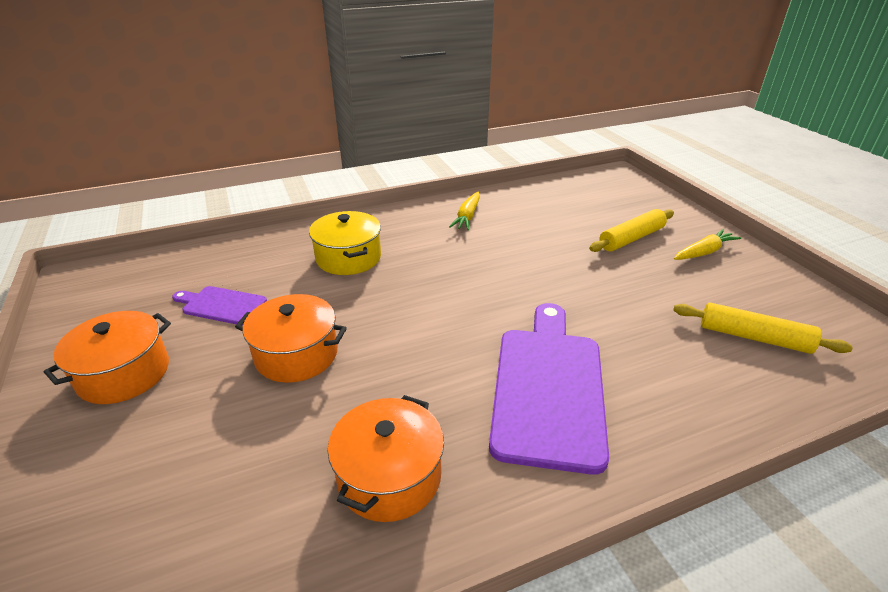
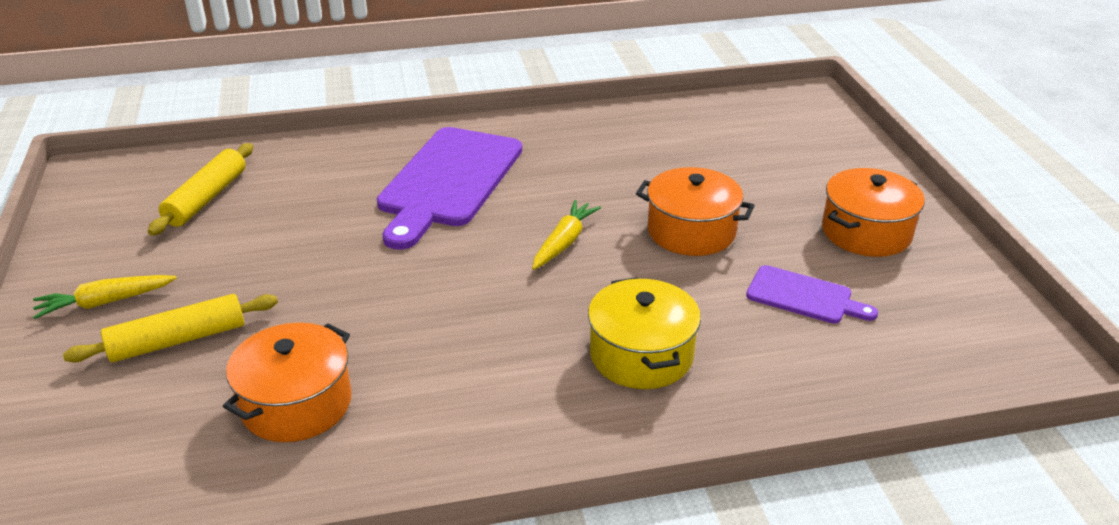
camera: 170 degrees left, 0 degrees up
(389, 476) = (601, 146): orange pot -> orange pot (296, 404)
(467, 216) = (415, 428): yellow carrot -> yellow carrot (564, 242)
(753, 337) = (206, 198): yellow rolling pin -> yellow rolling pin turned 75 degrees clockwise

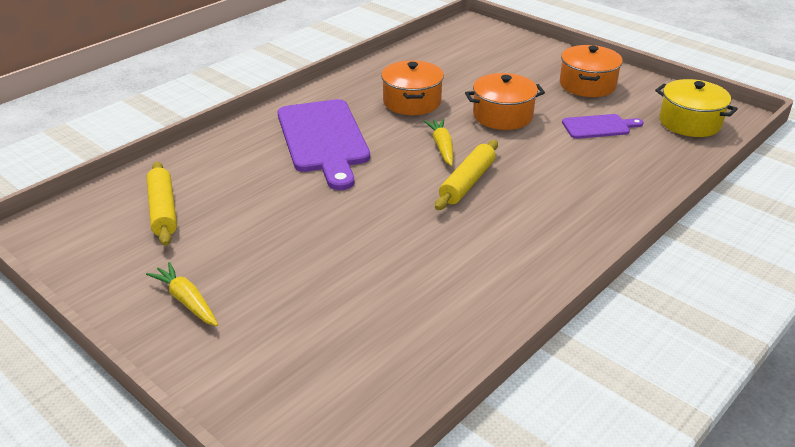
camera: 35 degrees left, 0 degrees up
(105, 302) = (187, 301): yellow carrot -> yellow carrot turned 105 degrees clockwise
(178, 340) = (277, 298): yellow rolling pin -> yellow rolling pin (467, 182)
(296, 404) = (409, 295): orange pot -> orange pot (412, 102)
(641, 355) = (560, 186): yellow pot -> yellow pot (690, 122)

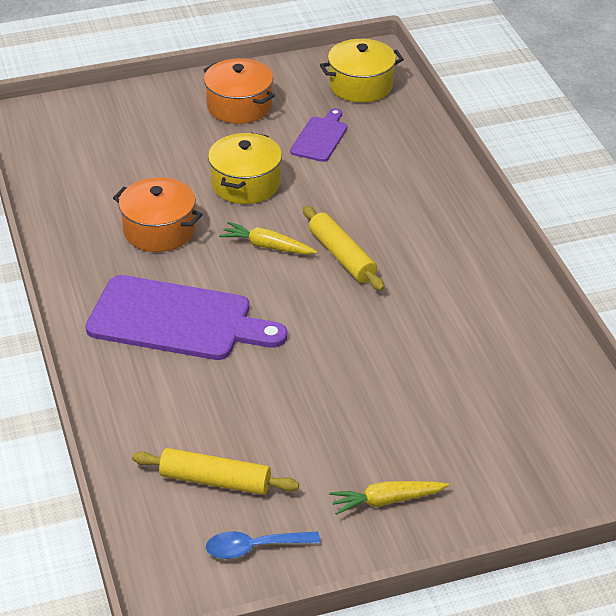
camera: 60 degrees left, 5 degrees up
(98, 251) = (254, 548): none -> blue spoon
(502, 116) = (246, 184): orange pot -> yellow pot

